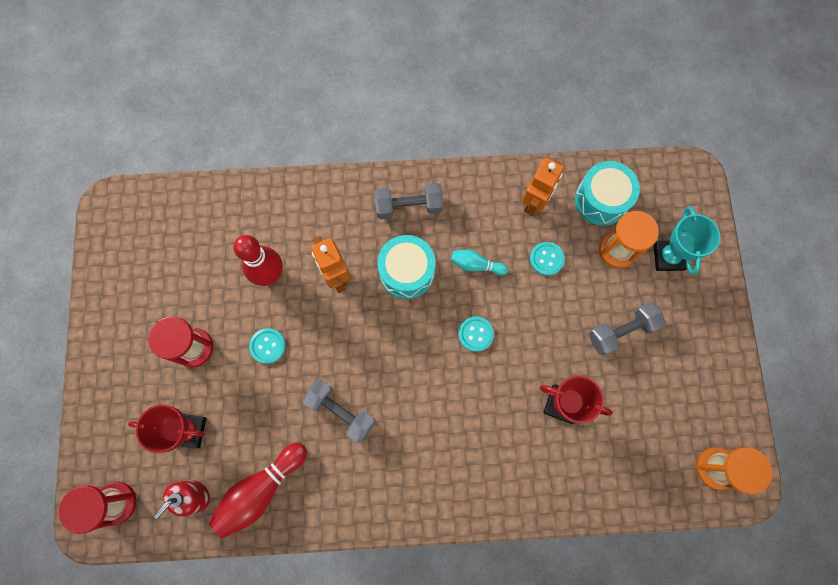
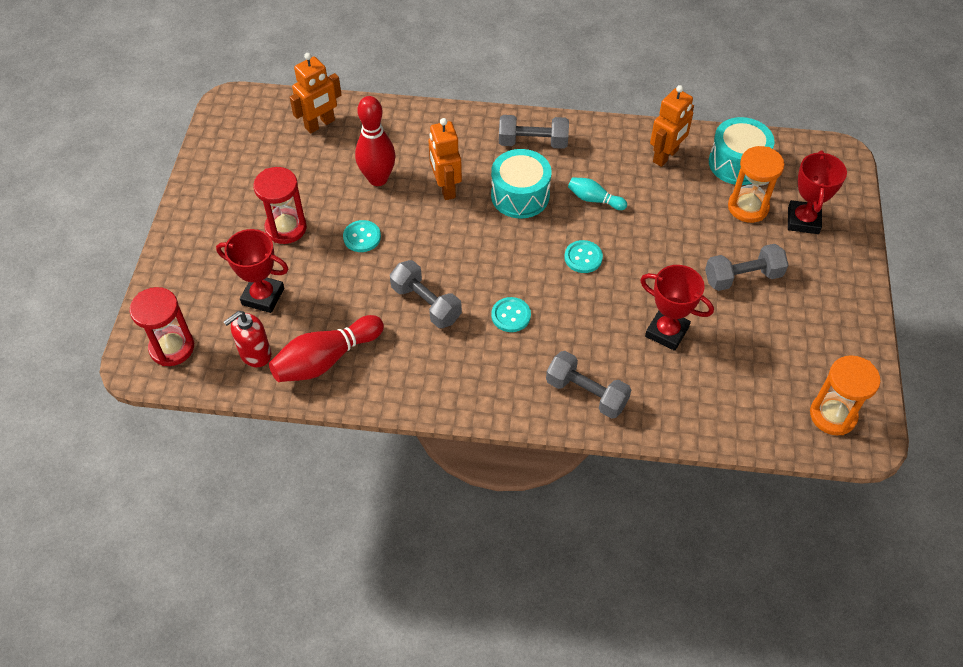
camera: 10 degrees right, 20 degrees down
(202, 218) = (320, 124): none -> orange robot
(500, 484) = (586, 393): none -> grey dumbbell
(546, 259) = (670, 204): turquoise button -> turquoise button (511, 315)
(668, 257) = (803, 220): turquoise trophy -> red trophy

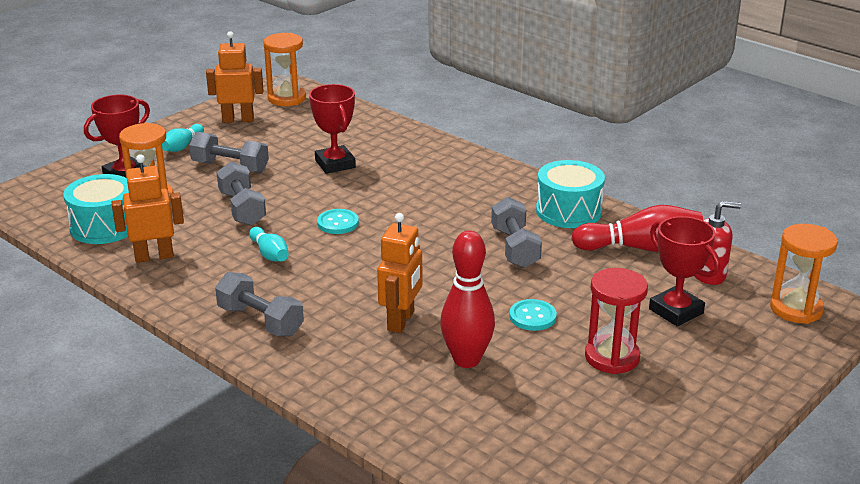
camera: 145 degrees left, 25 degrees down
(172, 348) = (796, 309): red hourglass -> orange hourglass
(320, 124) = (485, 450): orange robot -> orange robot (238, 119)
(511, 315) = (447, 214): turquoise button -> none
(520, 195) = (334, 284): turquoise drum -> turquoise drum (568, 211)
(586, 393) = (440, 159): grey dumbbell -> grey dumbbell (242, 208)
(815, 281) = (182, 146): none -> turquoise bowling pin

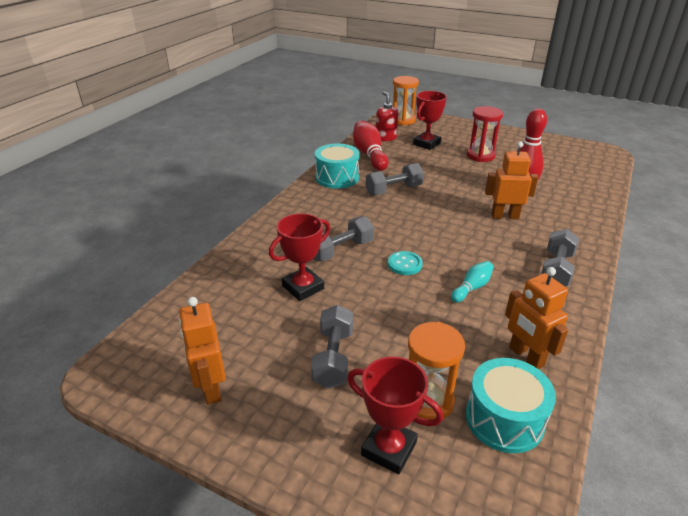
camera: 105 degrees left, 5 degrees up
(182, 146) = (295, 419): turquoise bowling pin -> none
(242, 208) = (411, 324): grey dumbbell -> grey dumbbell (341, 250)
(287, 98) = (145, 361): orange hourglass -> none
(532, 317) = (463, 178): turquoise button -> none

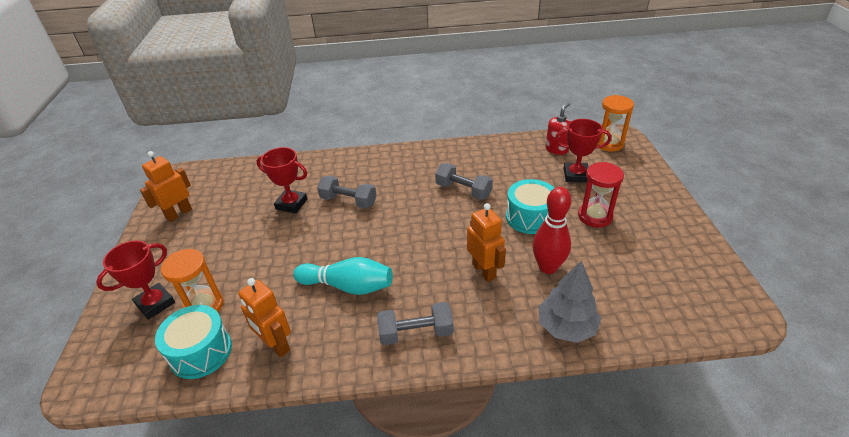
camera: 60 degrees right, 5 degrees up
(333, 358) = (226, 248): grey dumbbell -> none
(337, 177) = (452, 155): turquoise drum -> turquoise drum (530, 217)
(369, 155) = (512, 154): red bowling pin -> none
(389, 449) = (155, 304): red trophy -> red trophy turned 45 degrees clockwise
(404, 264) = (354, 238): turquoise button -> none
(472, 288) = (348, 286): turquoise bowling pin -> turquoise bowling pin, size x1.79
(526, 356) = (276, 345): orange robot -> orange robot turned 75 degrees counterclockwise
(586, 207) = (566, 327): none -> grey tree

